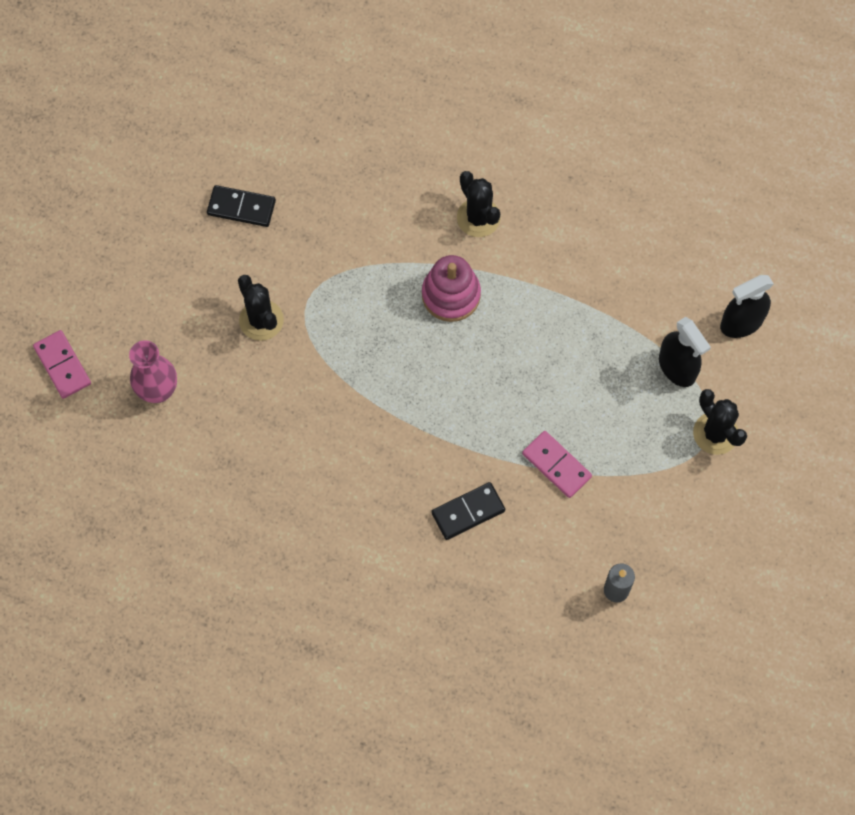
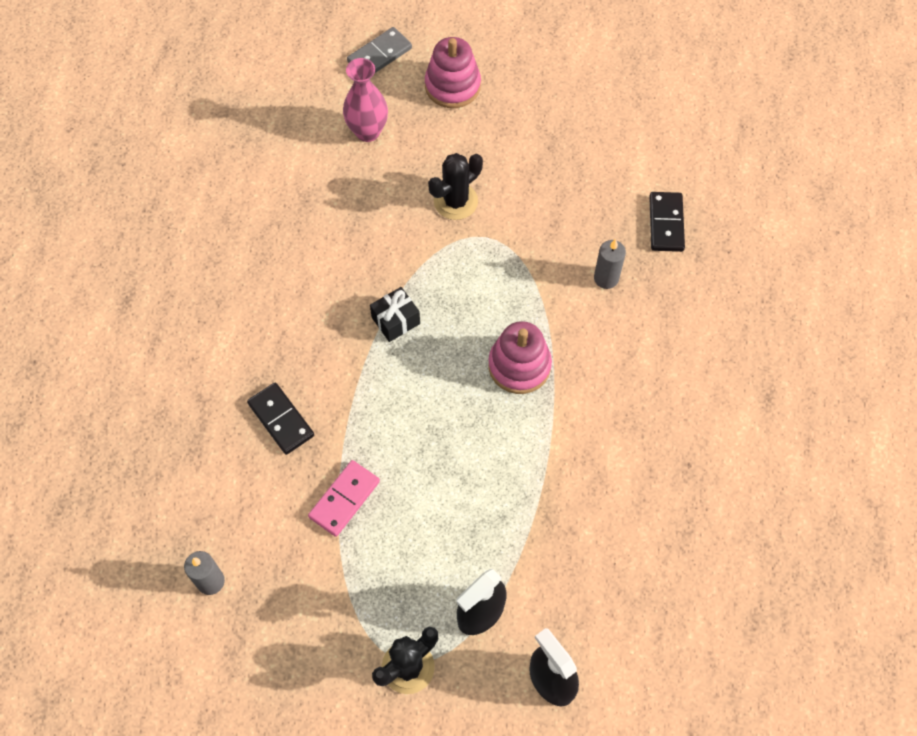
camera: 80 degrees right, 5 degrees down
(62, 365) = (379, 55): pink domino -> grey domino
(120, 300) = (452, 86): none -> pink stacking toy
(241, 207) = (572, 164): black domino -> black domino (666, 223)
(374, 203) = (606, 278): none -> grey candle
(383, 395) = (395, 320): none -> black gift
(478, 218) = (614, 378): black cactus -> none

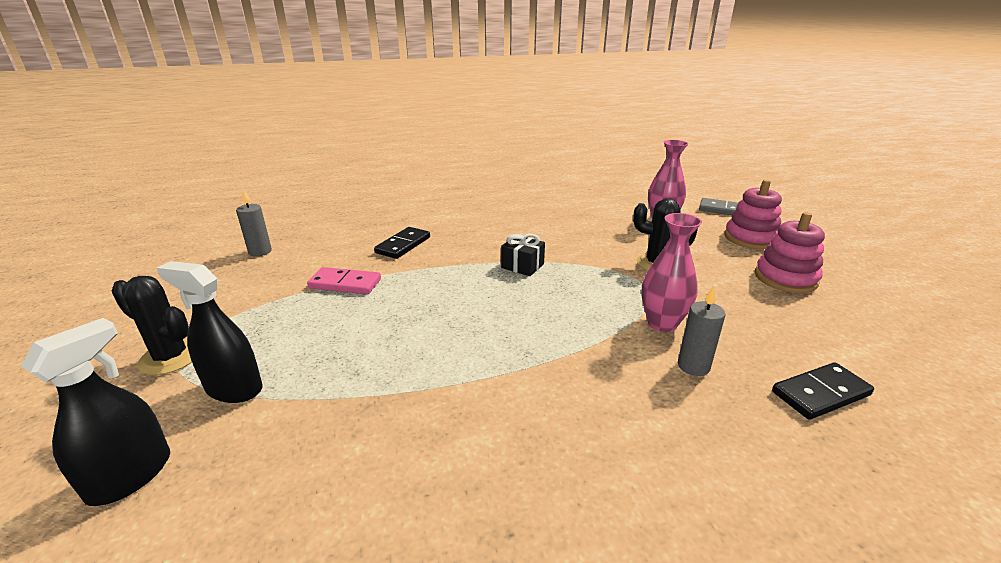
camera: 65 degrees right, 35 degrees down
(519, 366) = (535, 336): pink stacking toy -> pink stacking toy (785, 278)
(547, 263) = (662, 323): none -> pink vase

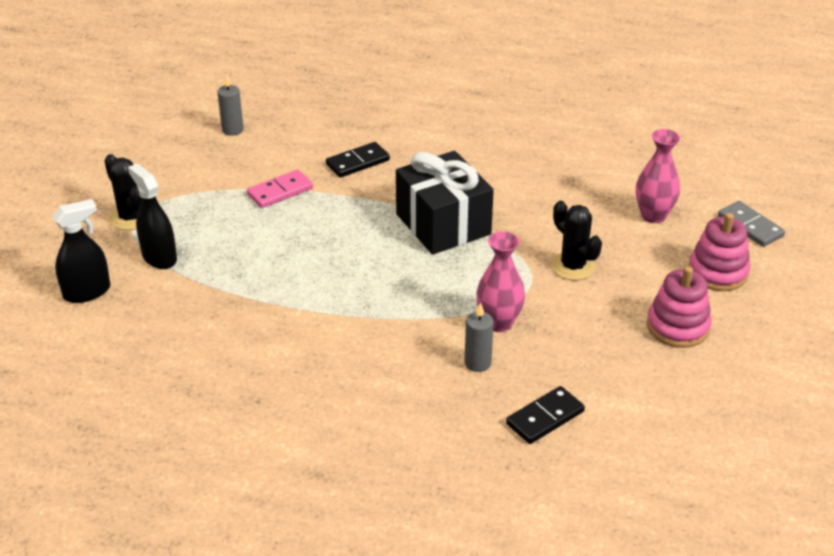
camera: 30 degrees right, 10 degrees up
(345, 283) = (280, 191): pink domino -> pink domino turned 75 degrees counterclockwise
(522, 266) = (443, 224): black gift -> black gift, size x2.21
(820, 394) = (545, 418): black domino -> black domino turned 45 degrees counterclockwise

